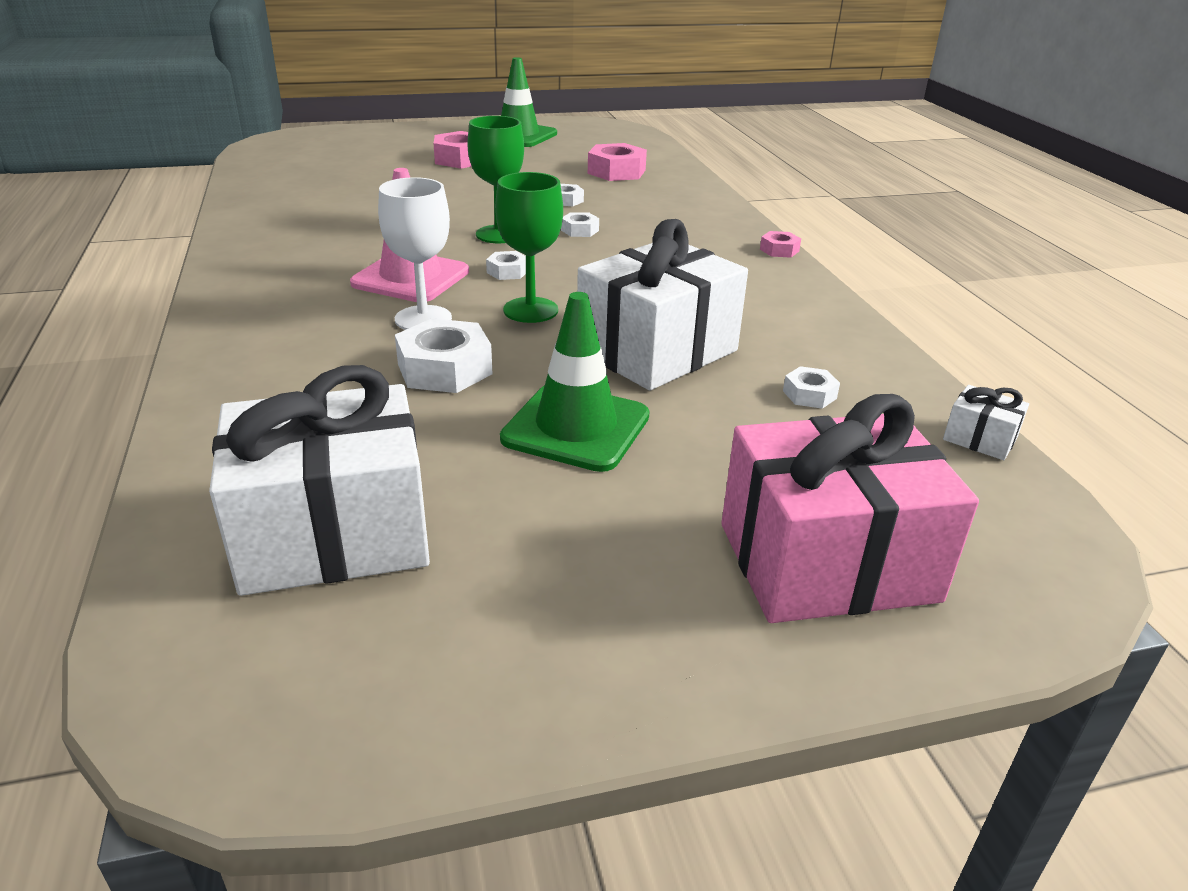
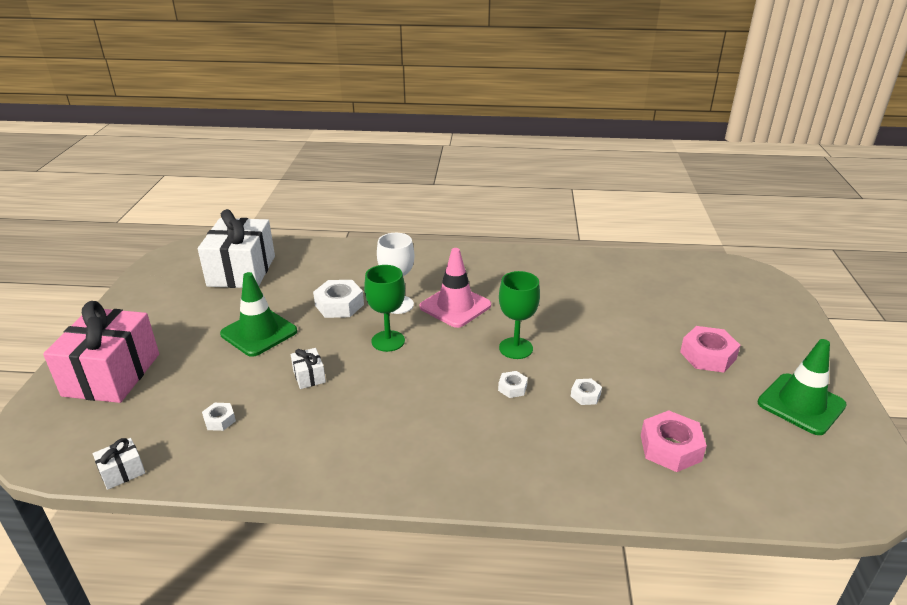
camera: 110 degrees right, 0 degrees up
(507, 271) = (448, 342): white nut -> none
(657, 350) = (309, 376): white gift -> white gift, size x0.41
(779, 250) = (428, 496): pink nut -> none

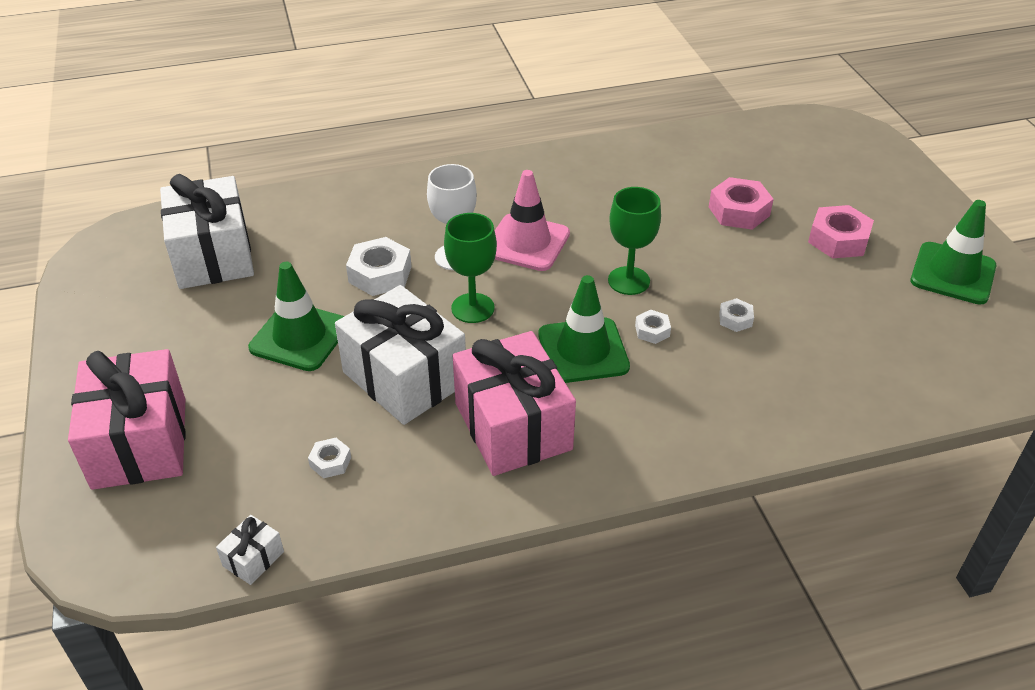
camera: 20 degrees left, 10 degrees up
(309, 376) = (404, 378): white gift -> white gift, size x2.44
(362, 430) = (513, 426): none -> pink gift
(450, 389) = (583, 351): none -> green traffic cone
(670, 448) = (851, 356): pink nut -> pink nut (739, 211)

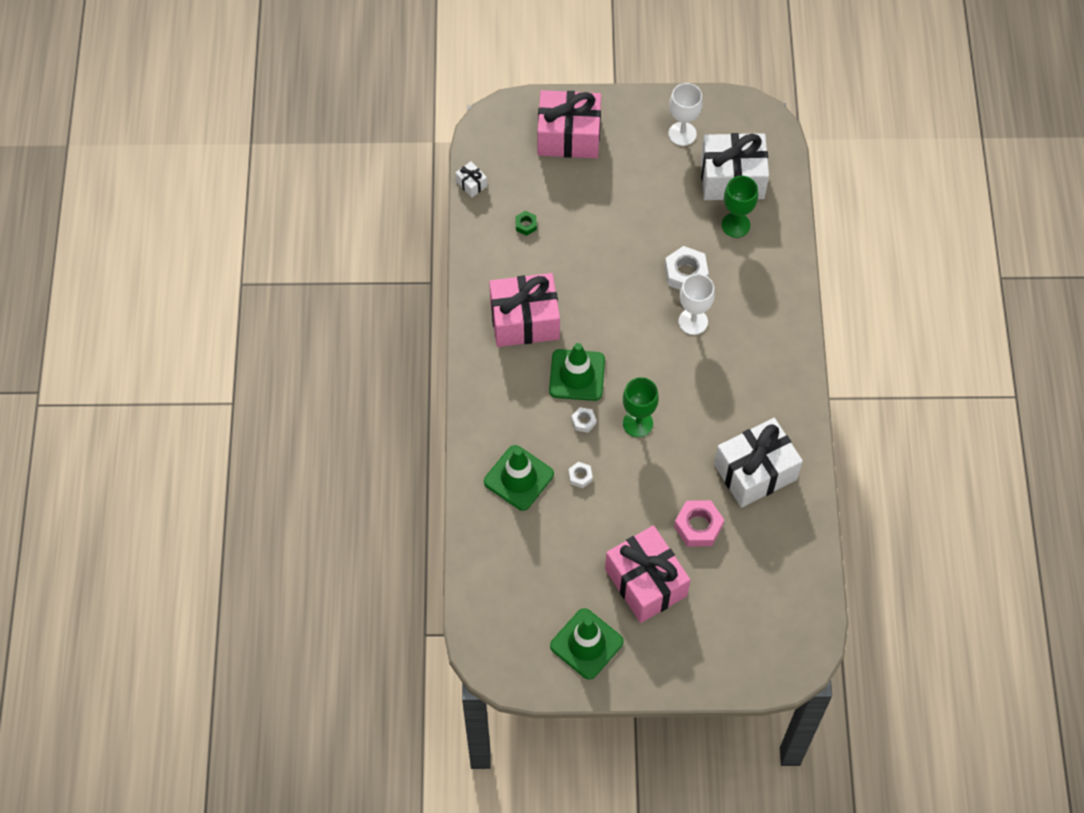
camera: 105 degrees right, 20 degrees up
(134, 314) = (682, 134): none -> white goblet
(300, 337) = (635, 220): green traffic cone -> green traffic cone (518, 478)
(330, 462) = (526, 225): white nut -> green nut
(404, 378) = (582, 271): white gift -> white gift (755, 472)
(472, 308) = (635, 321): green goblet -> green goblet (735, 225)
(527, 243) = (697, 370): pink traffic cone -> none
(838, 240) = (646, 582): pink nut -> pink gift

